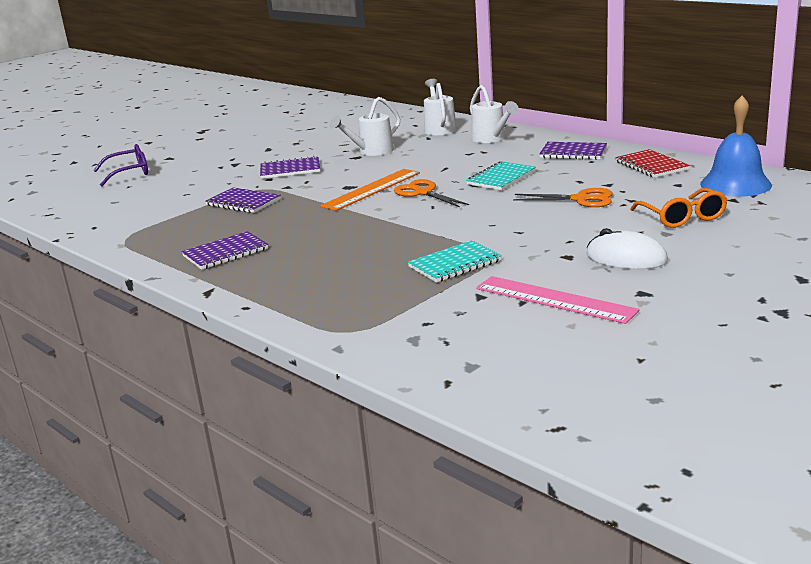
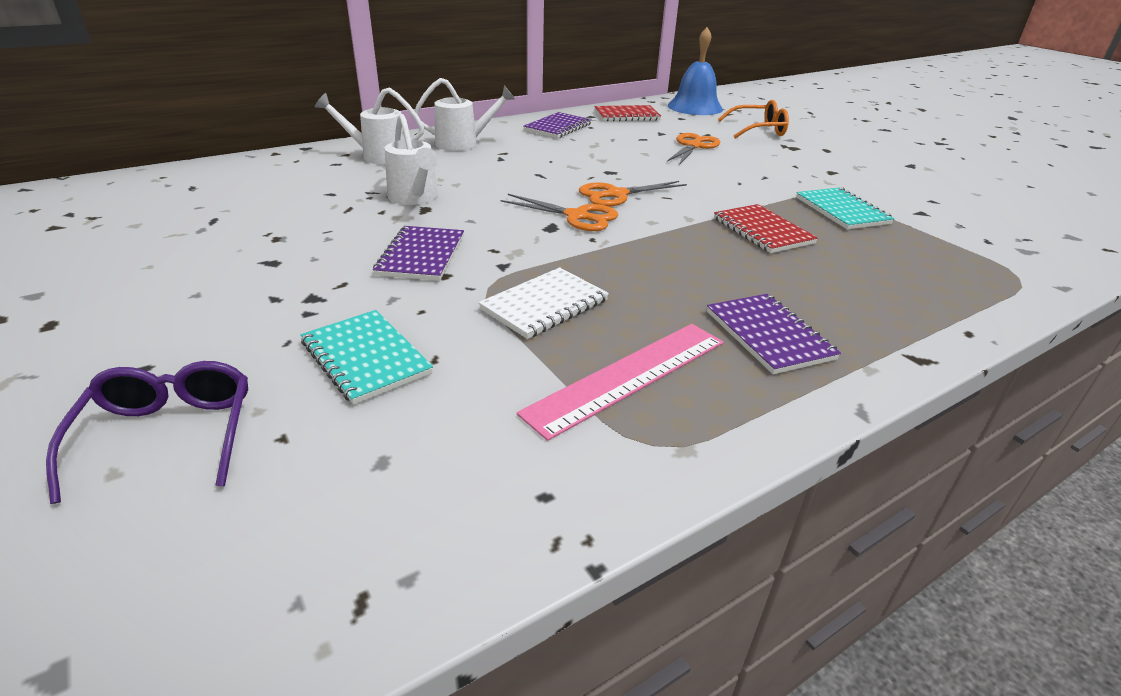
camera: 80 degrees left, 10 degrees up
(243, 202) = (544, 305): purple notebook -> white notebook
(372, 189) = (576, 216): orange ruler -> orange scissors
(385, 240) = (762, 231): none -> red notebook
(501, 178) = (603, 159): turquoise notebook -> turquoise notebook (366, 358)
(554, 299) = (927, 190): pink ruler -> pink ruler (628, 376)
(626, 258) = (840, 157): white mouse -> none

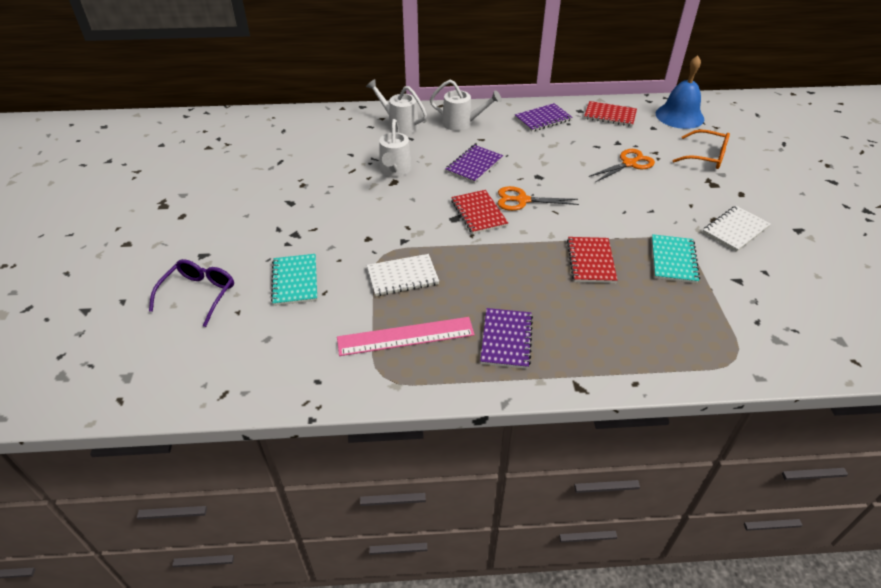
camera: 30 degrees right, 10 degrees up
(421, 255) = (366, 220): purple notebook -> purple notebook (474, 165)
(576, 216) = (478, 213): orange scissors -> red notebook
(861, 176) = (735, 230): none -> white notebook

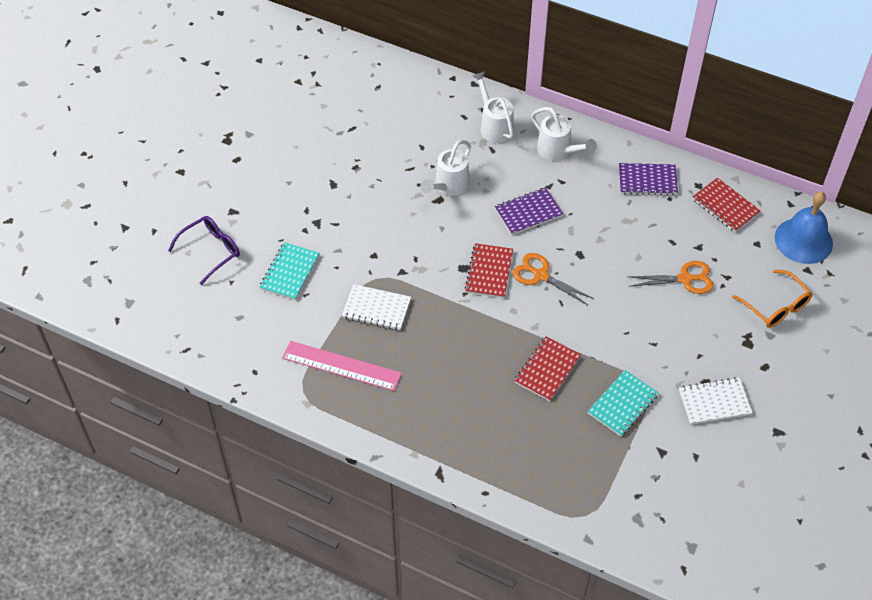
camera: 30 degrees right, 10 degrees up
(506, 339) = (416, 407): purple notebook -> none

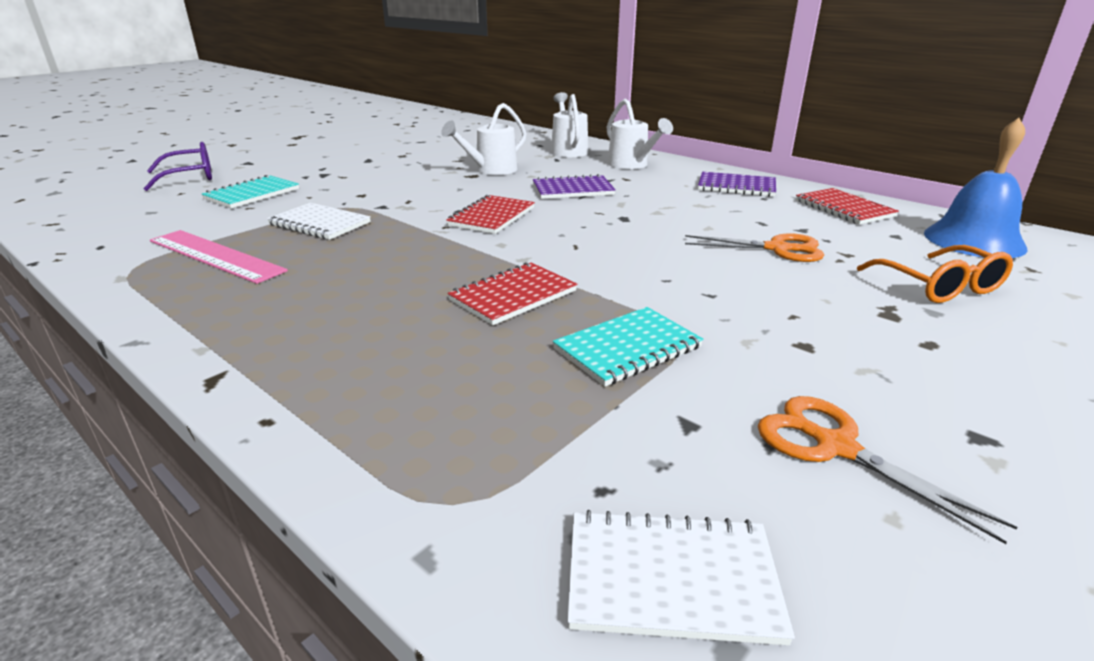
camera: 15 degrees right, 25 degrees down
(541, 275) = (560, 225): orange scissors -> orange scissors (835, 447)
(714, 402) = (820, 372): white notebook -> white notebook (671, 579)

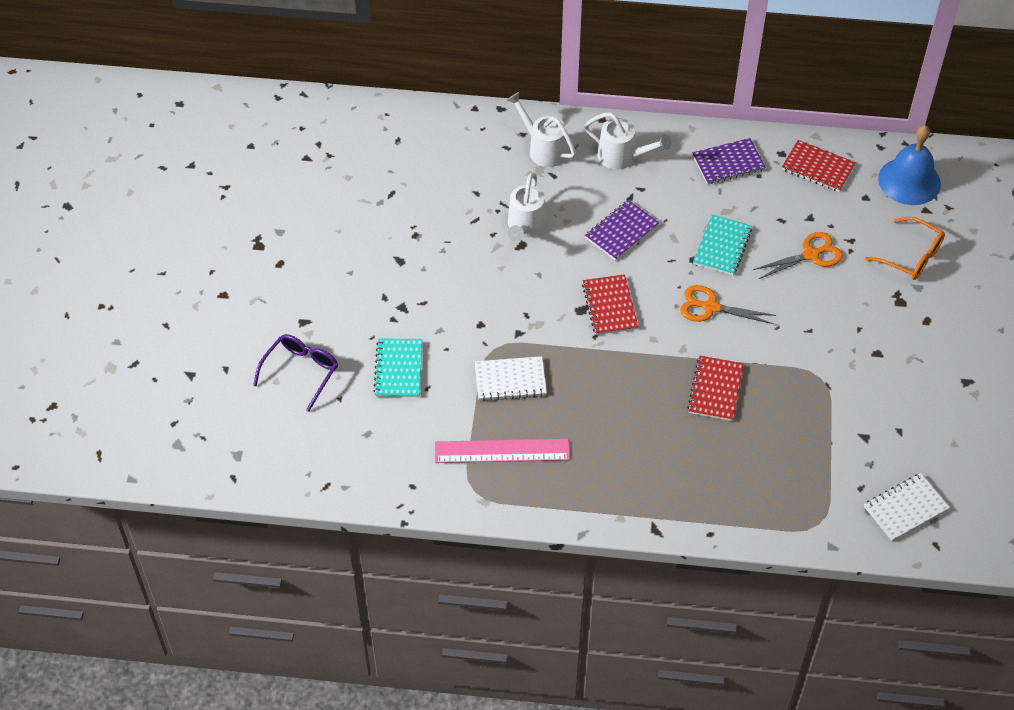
camera: 35 degrees left, 25 degrees up
(627, 348) = (805, 401): turquoise notebook -> turquoise notebook (722, 246)
(835, 447) = (921, 418): orange scissors -> orange scissors (710, 307)

